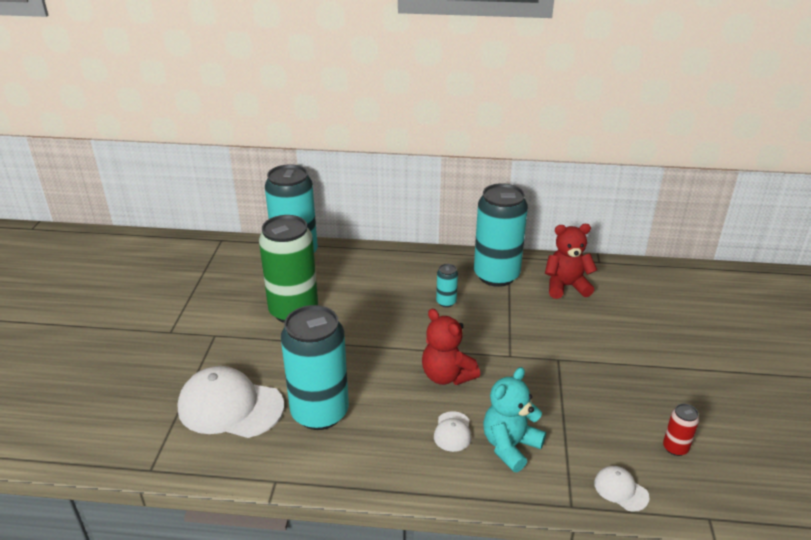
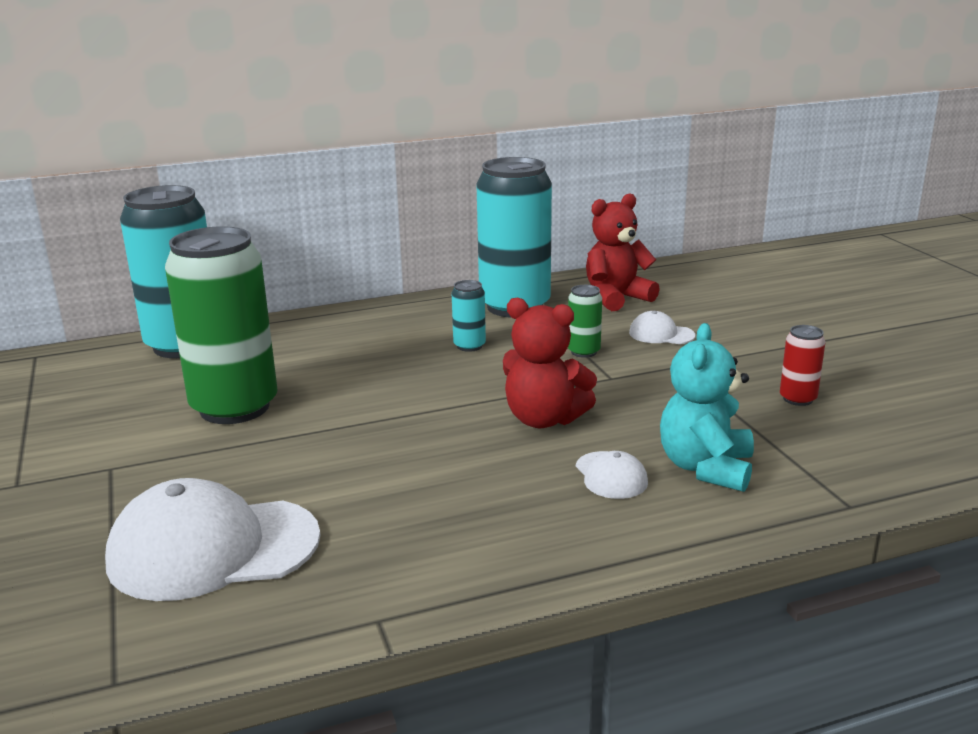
camera: 25 degrees left, 10 degrees down
(320, 412) = (382, 512): turquoise can -> none
(509, 328) = (583, 352): none -> green can
(621, 490) = (891, 470): white cap -> white cap (661, 334)
(675, 448) = (906, 411): red can -> red can (797, 399)

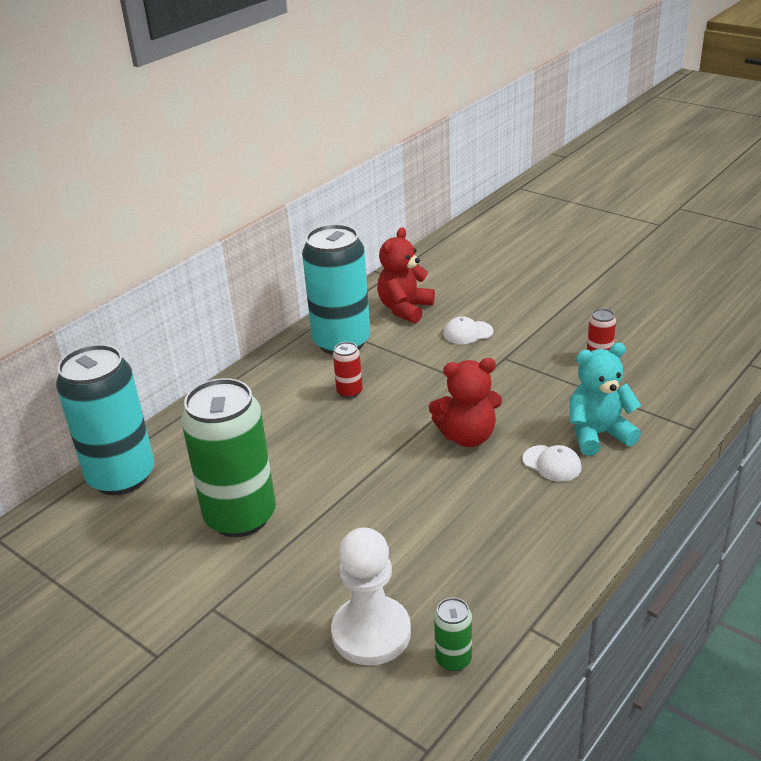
camera: 30 degrees left, 10 degrees up
(213, 549) = (371, 633): white cap -> white pawn
(469, 346) = (349, 392): turquoise can -> red can
(583, 352) = (433, 368): green can -> green can (453, 659)
(706, 468) = (598, 434): turquoise teddy bear -> turquoise teddy bear turned 90 degrees clockwise

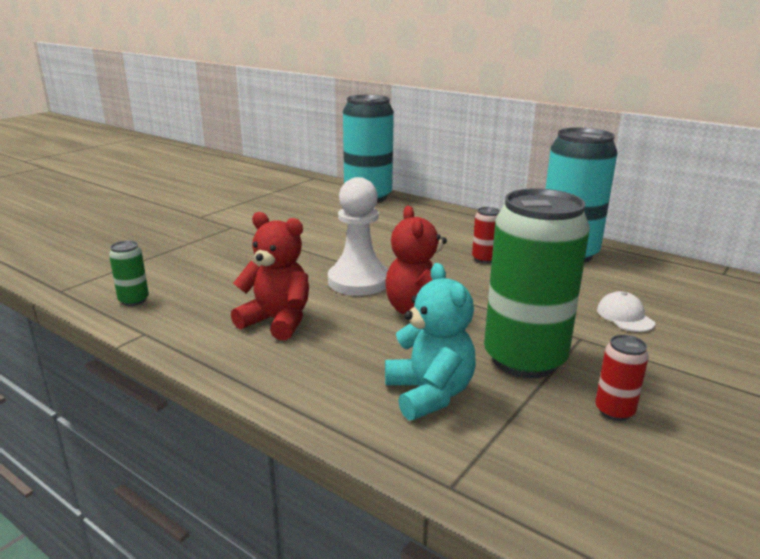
camera: 85 degrees right, 10 degrees down
(240, 516) = (319, 229): green can -> green can (524, 359)
(371, 633) = (180, 272): white pawn -> white pawn (358, 281)
(405, 309) = (654, 282): red teddy bear -> red teddy bear (277, 321)
(552, 463) = (372, 358): white cap -> none

